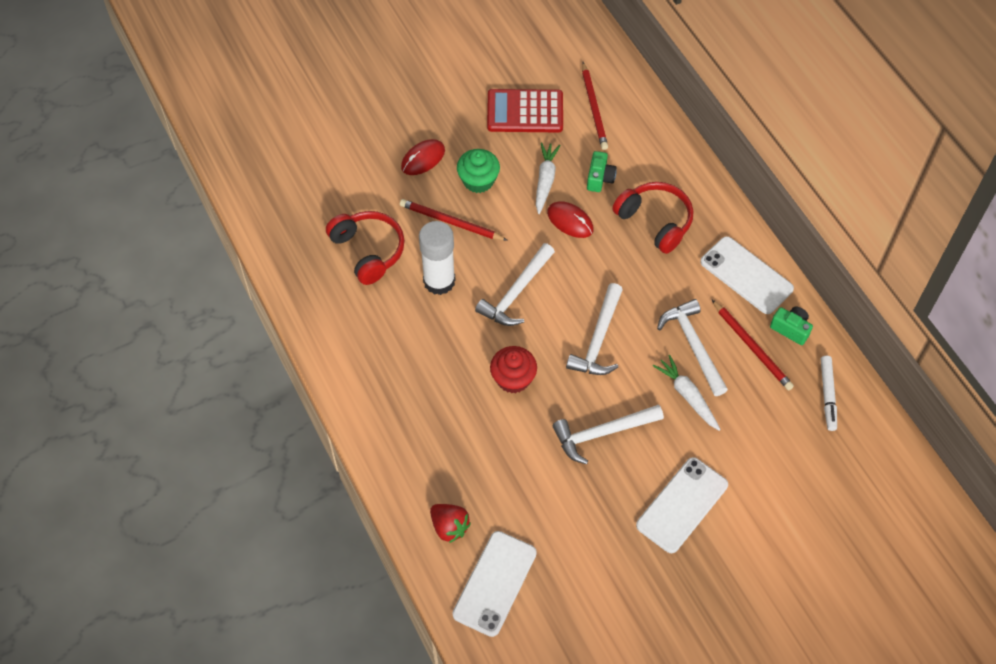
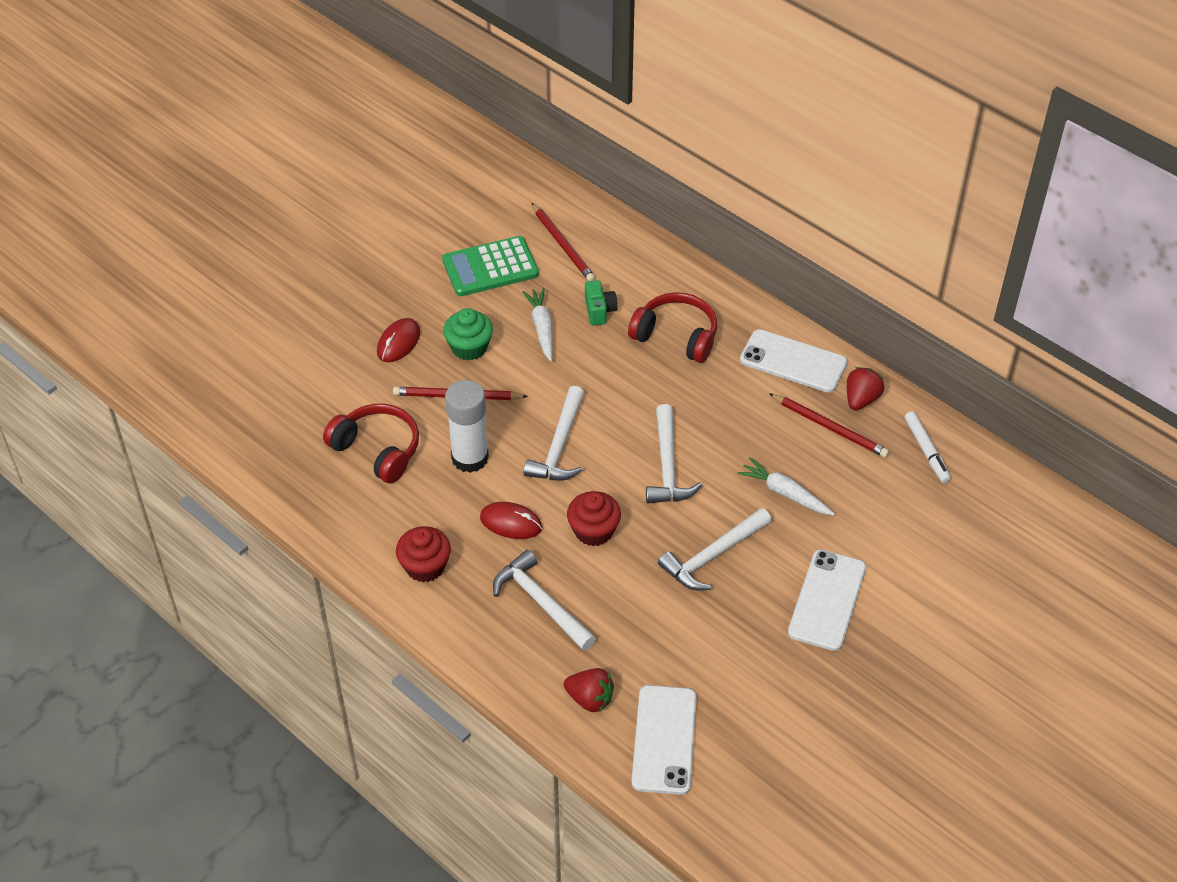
camera: 20 degrees left, 10 degrees down
(365, 366) = (425, 566): none -> red cupcake
(525, 112) = (490, 267): red calculator -> green calculator
(570, 221) = (586, 360): red mouse -> red mouse (511, 522)
(693, 345) = (769, 443): white hammer -> white hammer (541, 602)
(790, 329) = (861, 399): green camera -> red strawberry

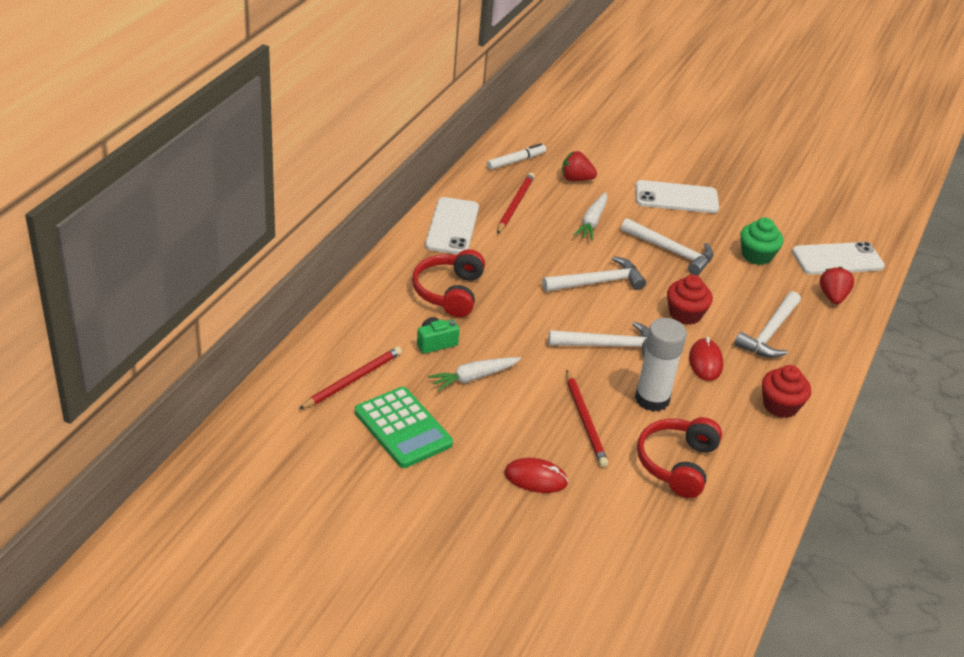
camera: 110 degrees left, 10 degrees down
(469, 347) = (520, 424): green cupcake -> green cupcake (756, 255)
(861, 399) = (478, 191): red strawberry -> red strawberry (576, 179)

